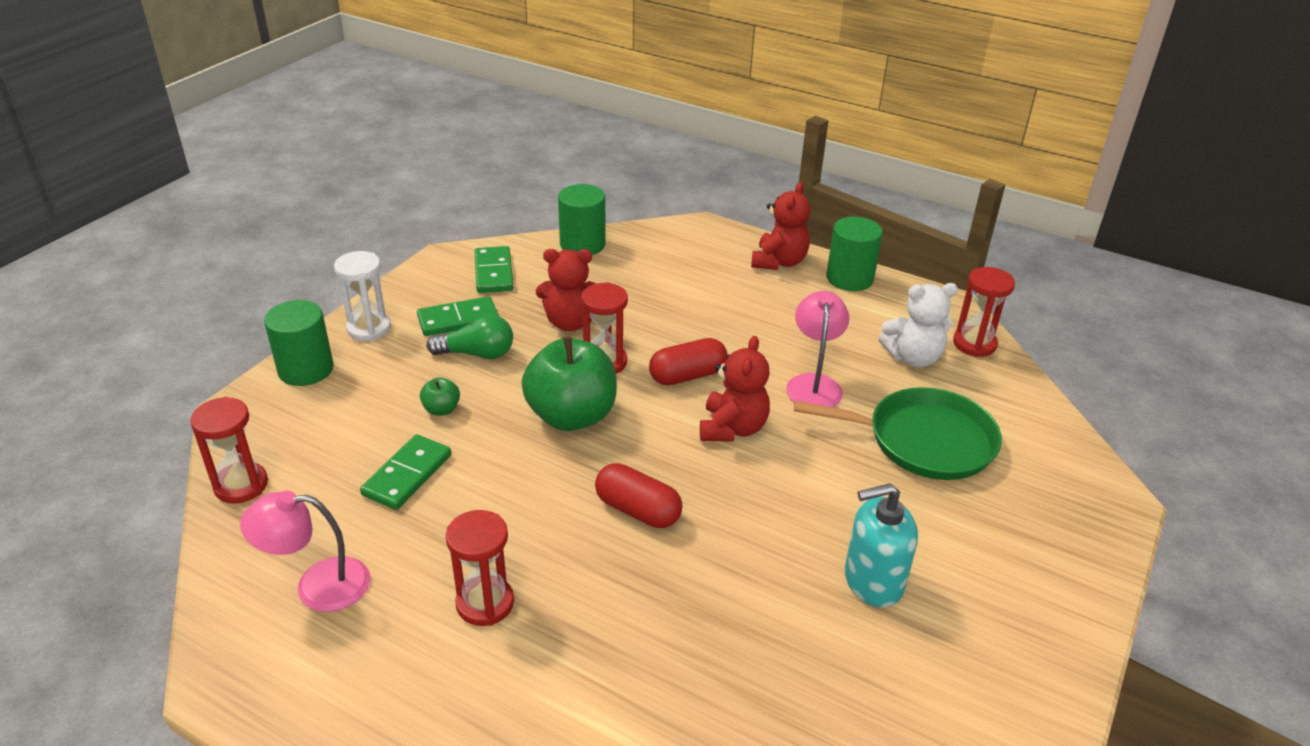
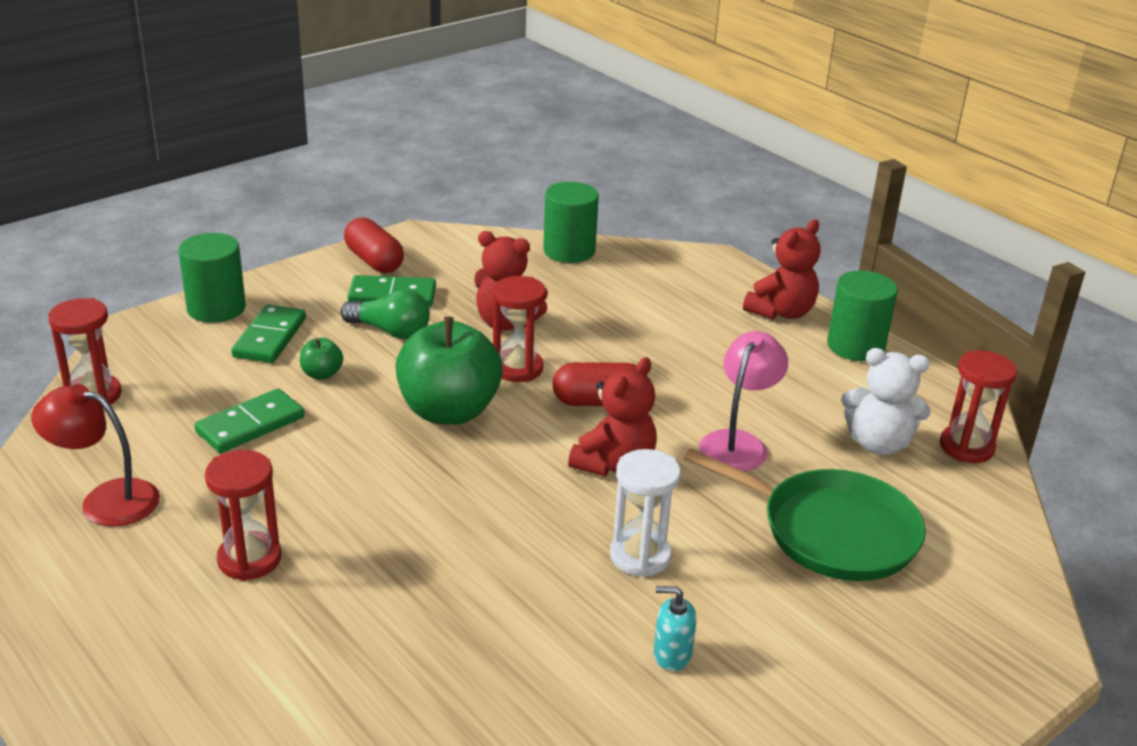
camera: 20 degrees right, 5 degrees down
(317, 585) = (106, 499): pink lamp -> red lamp
(369, 329) = (299, 285): white hourglass -> white hourglass (640, 556)
(494, 272) = (457, 259): green domino -> green domino (270, 338)
(638, 510) = (459, 516): red capsule -> red capsule (374, 261)
(872, 581) = (672, 655): turquoise soap dispenser -> turquoise soap dispenser, size x0.56

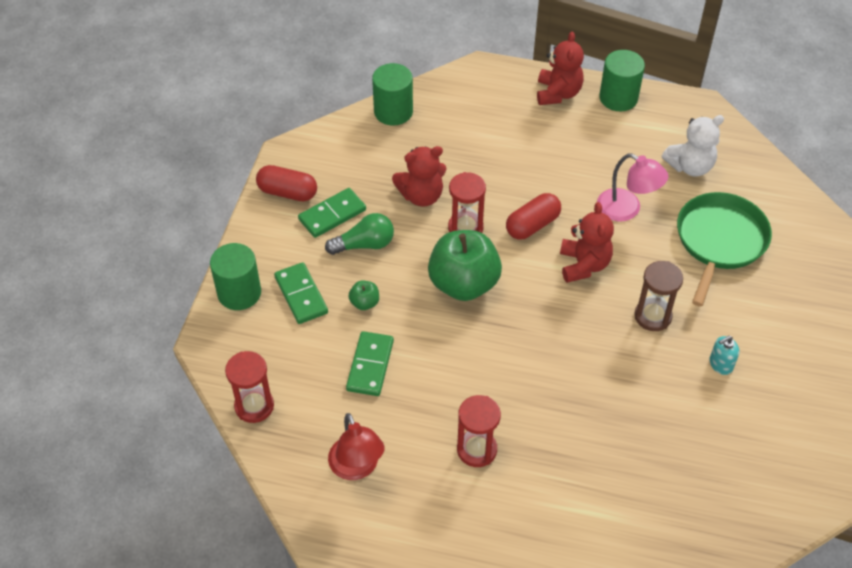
camera: 35 degrees left, 20 degrees up
(106, 499) = (357, 468): red lamp -> red lamp turned 90 degrees counterclockwise
(640, 556) = (652, 316): white hourglass -> brown hourglass
(738, 443) = (627, 209): pink lamp -> pink lamp turned 135 degrees clockwise
(831, 531) = (719, 241): green pan -> green pan turned 60 degrees counterclockwise
(966, 447) = (730, 142): red hourglass -> none

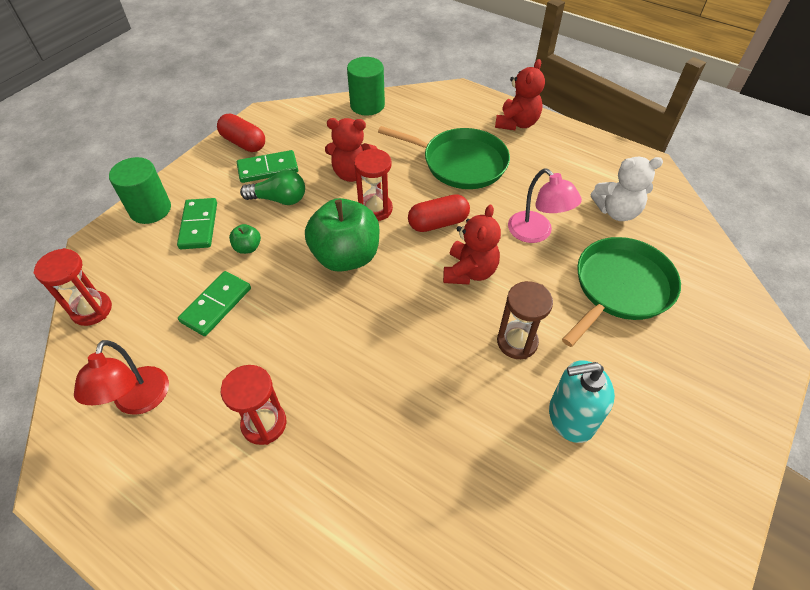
camera: 20 degrees right, 0 degrees up
(523, 154) = (460, 163): none -> green pan
(618, 98) = (571, 139): green cylinder -> none
(720, 364) = (571, 417): turquoise soap dispenser -> turquoise soap dispenser, size x1.80

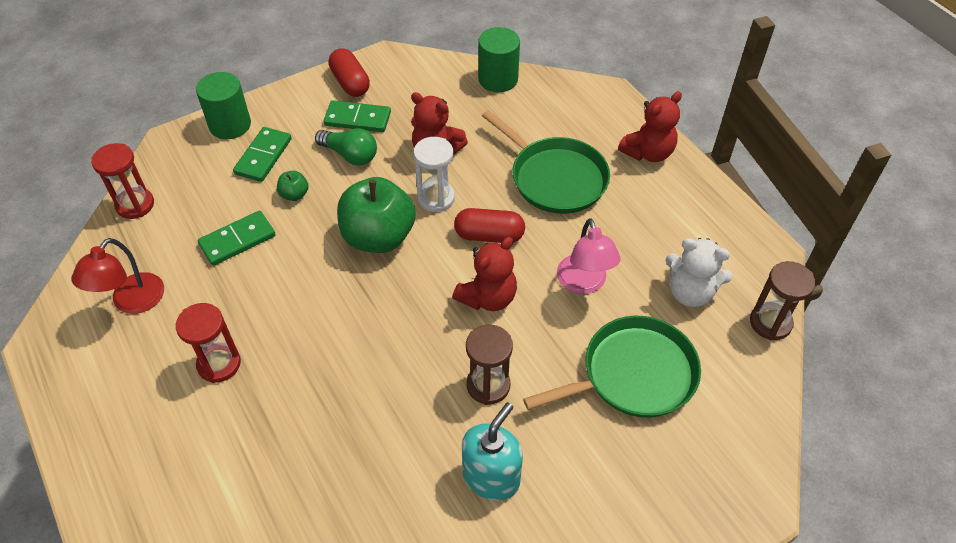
camera: 25 degrees right, 0 degrees up
(375, 209) = (436, 198): red hourglass -> white hourglass
(571, 417) = (491, 477): turquoise soap dispenser -> turquoise soap dispenser turned 105 degrees clockwise
(685, 212) = (770, 323): none -> brown hourglass

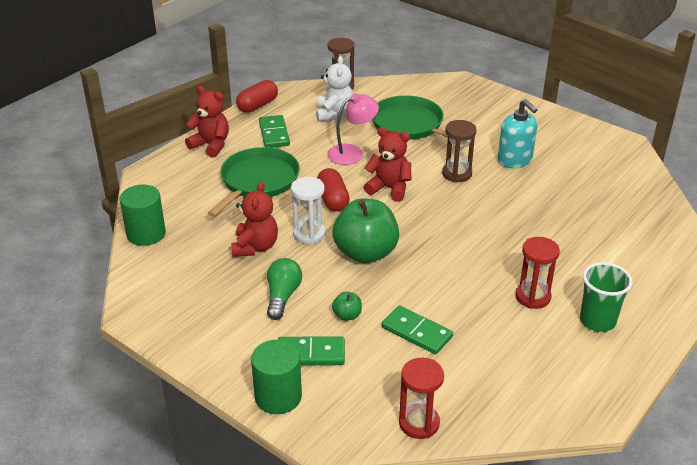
camera: 110 degrees left, 15 degrees down
(131, 302) = (519, 372): red lamp -> none
(144, 411) = (597, 321): none -> green cup
(350, 83) = (181, 327): red capsule -> red capsule (257, 105)
(358, 119) = (232, 306): green domino -> green domino (274, 134)
(491, 477) = (515, 160): turquoise soap dispenser -> turquoise soap dispenser turned 135 degrees counterclockwise

